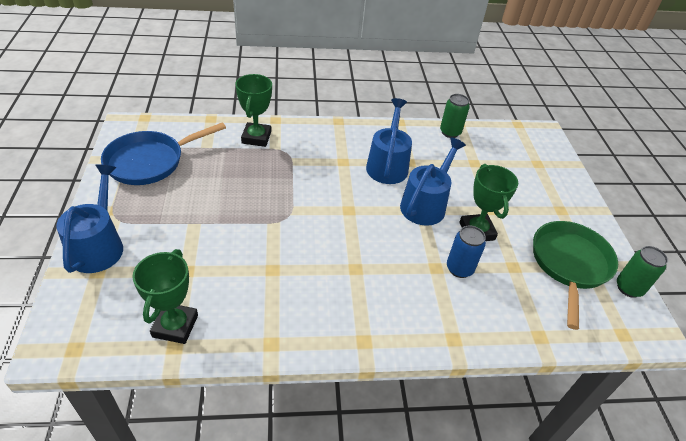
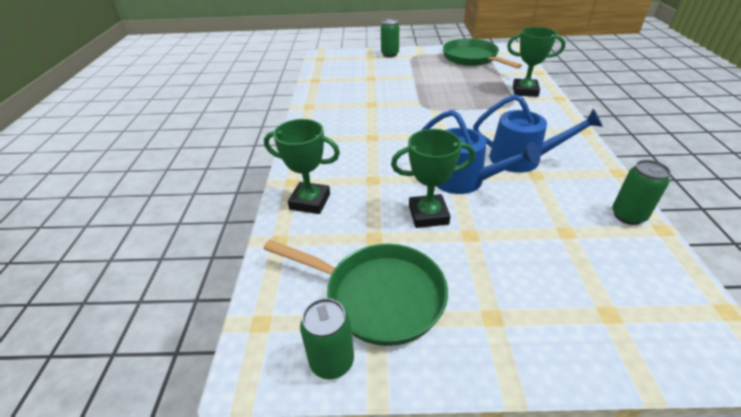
camera: 100 degrees right, 5 degrees down
(98, 246) = (390, 54): blue watering can -> green can
(150, 161) = (472, 58): blue pan -> green pan
(175, 326) = (328, 79): green trophy -> green trophy (310, 201)
(459, 269) = (371, 194): blue can -> none

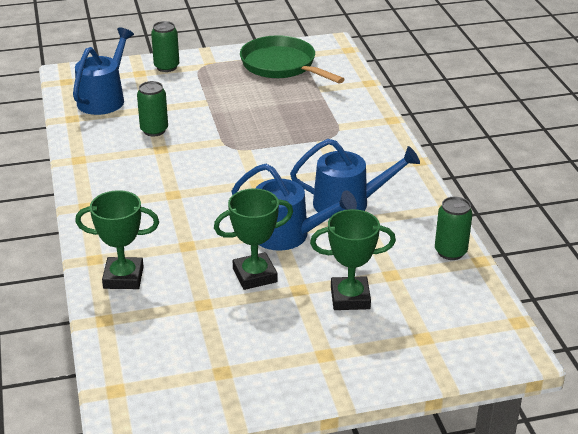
camera: 15 degrees left, 5 degrees down
(332, 361) = (191, 406): green can -> green can (154, 130)
(341, 70) = (104, 99): none -> blue watering can
(378, 296) = (219, 353): green pan -> none
(525, 91) = (351, 113): green trophy -> green trophy (350, 298)

